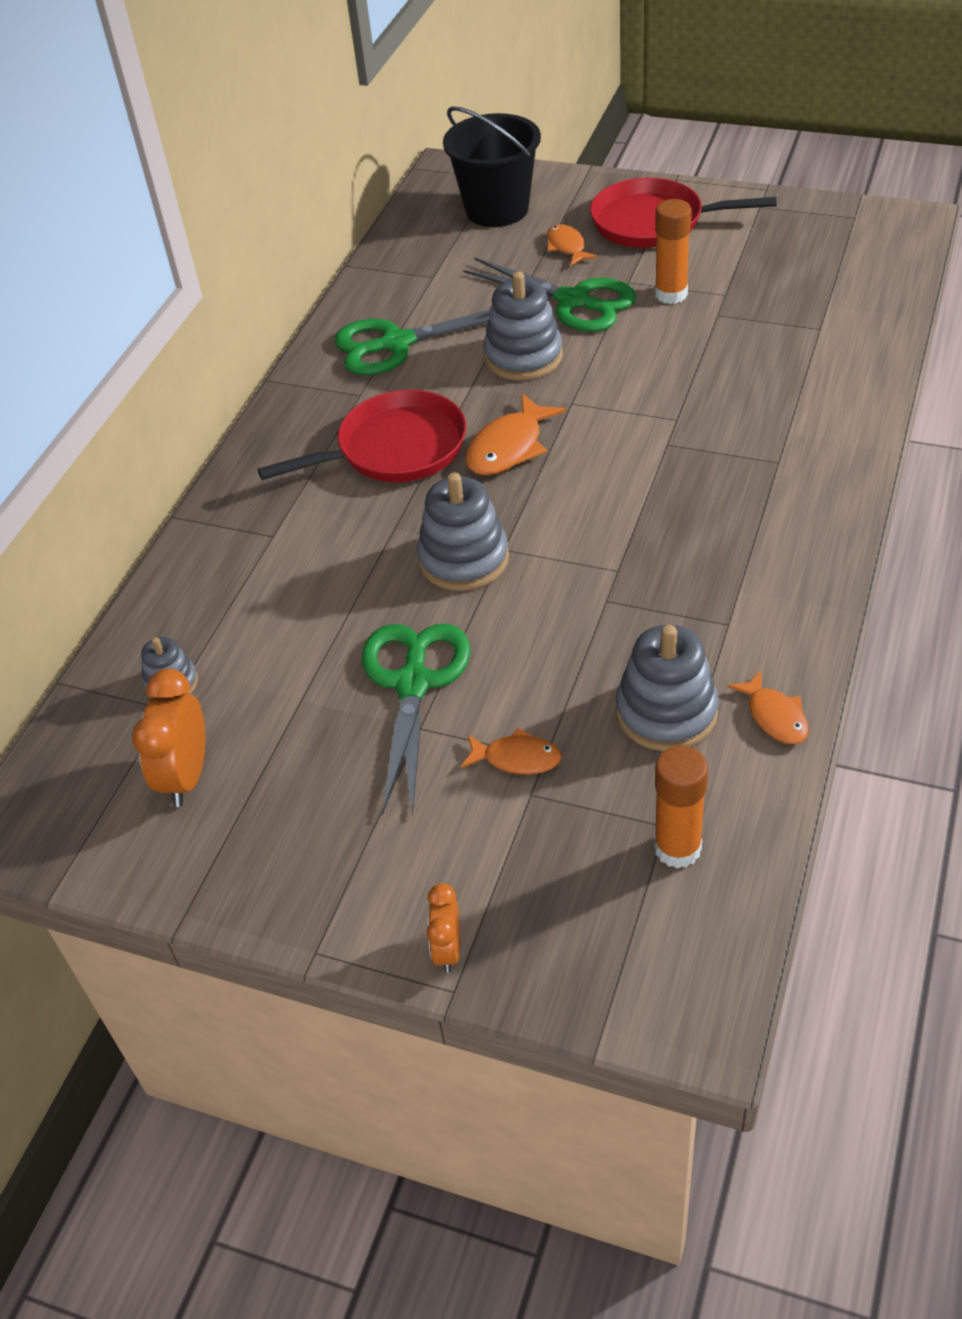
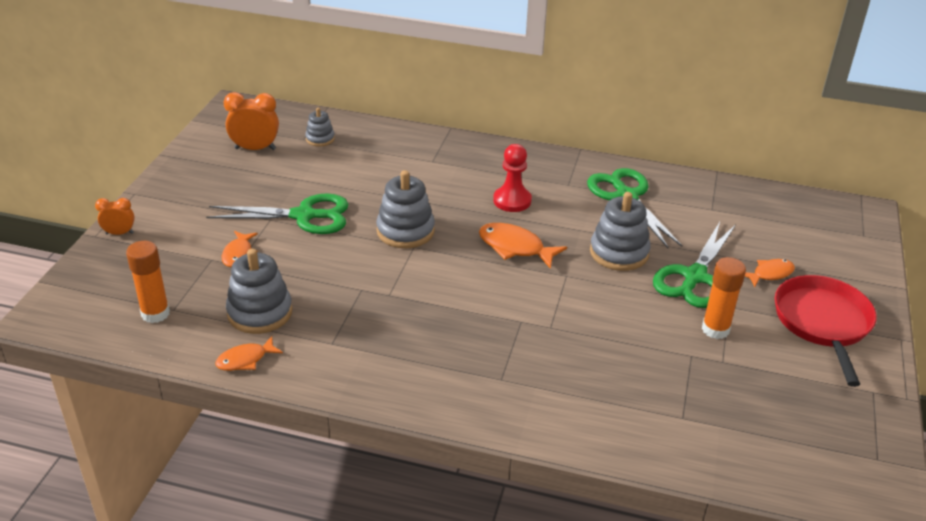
camera: 80 degrees right, 10 degrees down
(395, 449) = (512, 201): red pan -> red pawn
(497, 209) = (814, 237): black bucket -> none

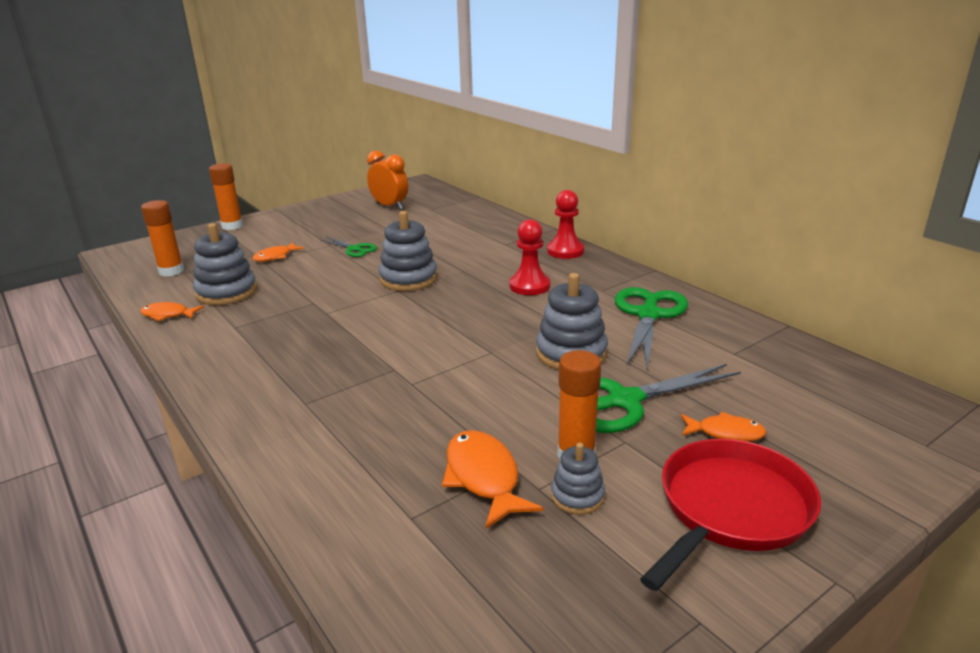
camera: 40 degrees right, 10 degrees down
(119, 233) = (232, 226): orange clock -> orange glue stick
(304, 216) = (354, 249): green scissors -> green scissors, size x0.53
(320, 139) = (443, 211): grey stacking toy -> grey stacking toy (577, 496)
(492, 152) = (565, 251): none -> red pawn
(515, 247) = (478, 317): orange fish -> orange fish (483, 478)

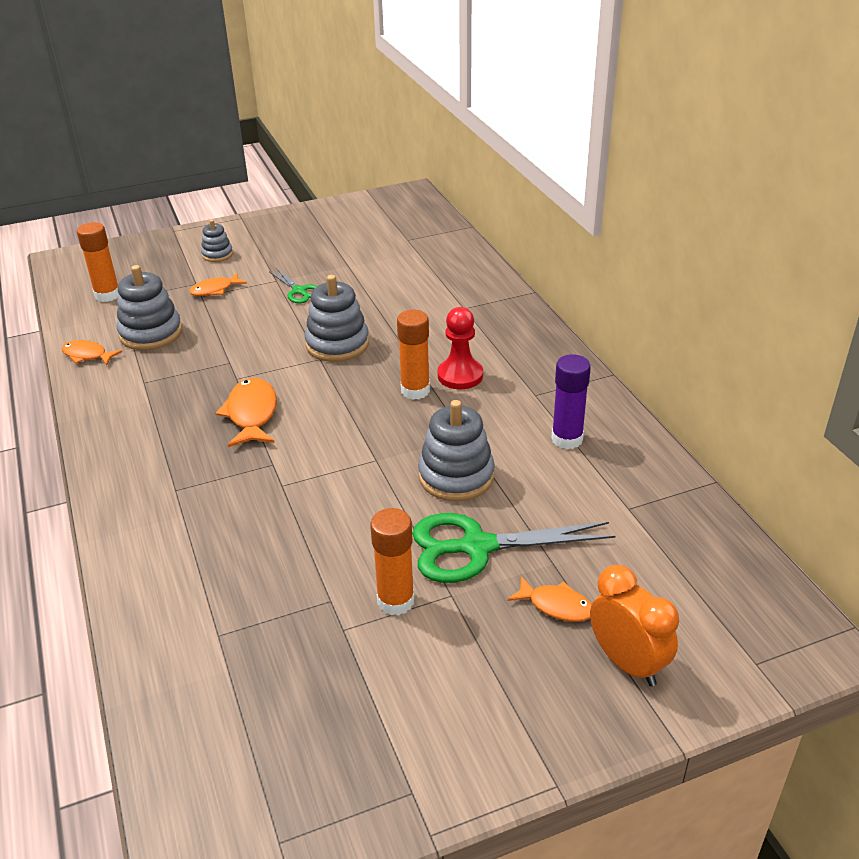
camera: 15 degrees right, 10 degrees up
(232, 226) = (187, 237): orange glue stick -> orange glue stick (415, 391)
(389, 206) = (363, 229): orange clock -> orange clock (627, 663)
(483, 478) = (299, 607): orange fish -> orange fish (251, 414)
(565, 251) = (526, 329): red pawn -> none
(577, 496) = (373, 645): grey stacking toy -> grey stacking toy (217, 254)
(648, 315) = (567, 439): green scissors -> purple glue stick
(731, 509) = (507, 691): red pan -> none

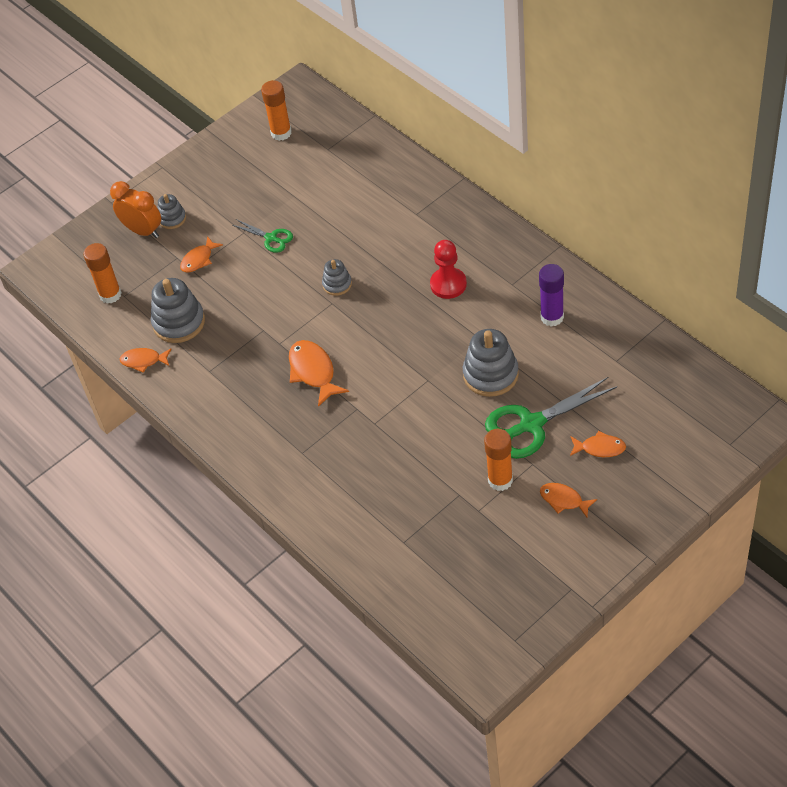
camera: 15 degrees left, 15 degrees up
(337, 344) = (337, 284): grey stacking toy -> grey stacking toy, size x0.56
(415, 391) = (422, 310): orange glue stick -> orange glue stick (281, 133)
(469, 657) = (564, 500): none -> orange fish
(627, 663) = (657, 470): orange clock -> orange clock (143, 231)

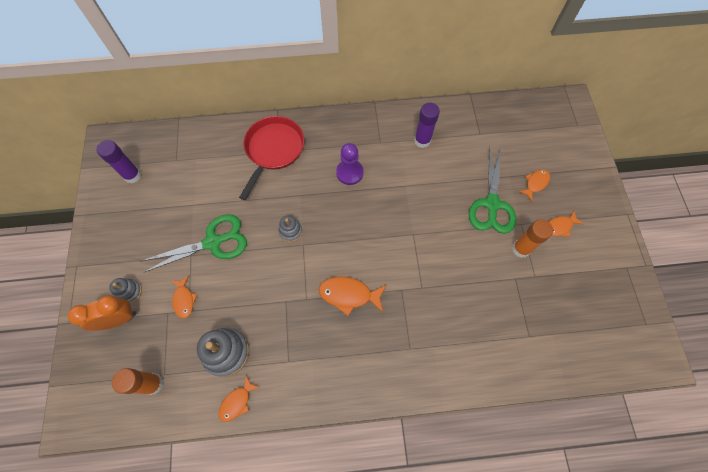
camera: 60 degrees left, 15 degrees up
(271, 238) = (213, 242): green scissors -> green scissors, size x1.88
(281, 133) = (132, 175): orange glue stick -> purple glue stick
(413, 209) = (273, 150): none -> red pan
(448, 284) = (349, 173): red pawn -> purple pawn
(490, 374) = (437, 199): grey stacking toy -> none

